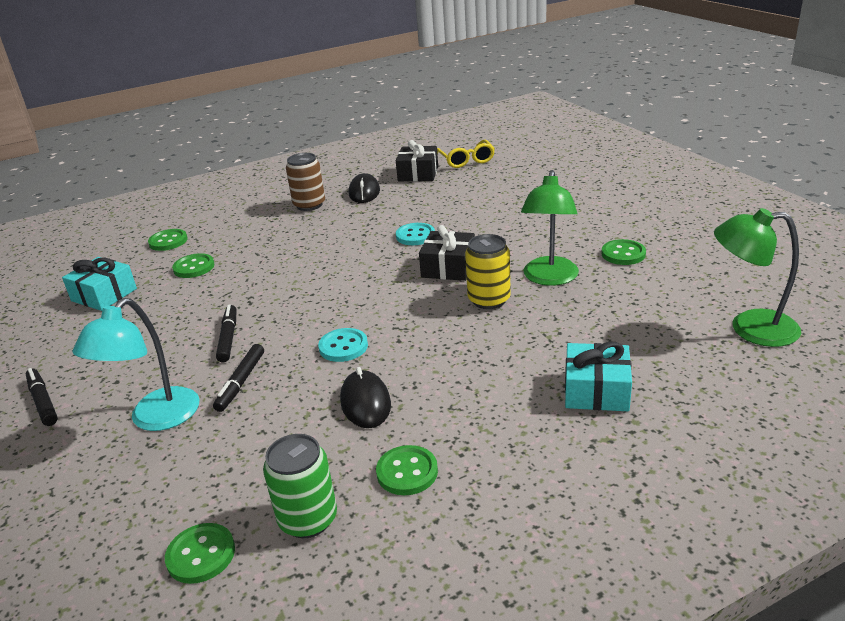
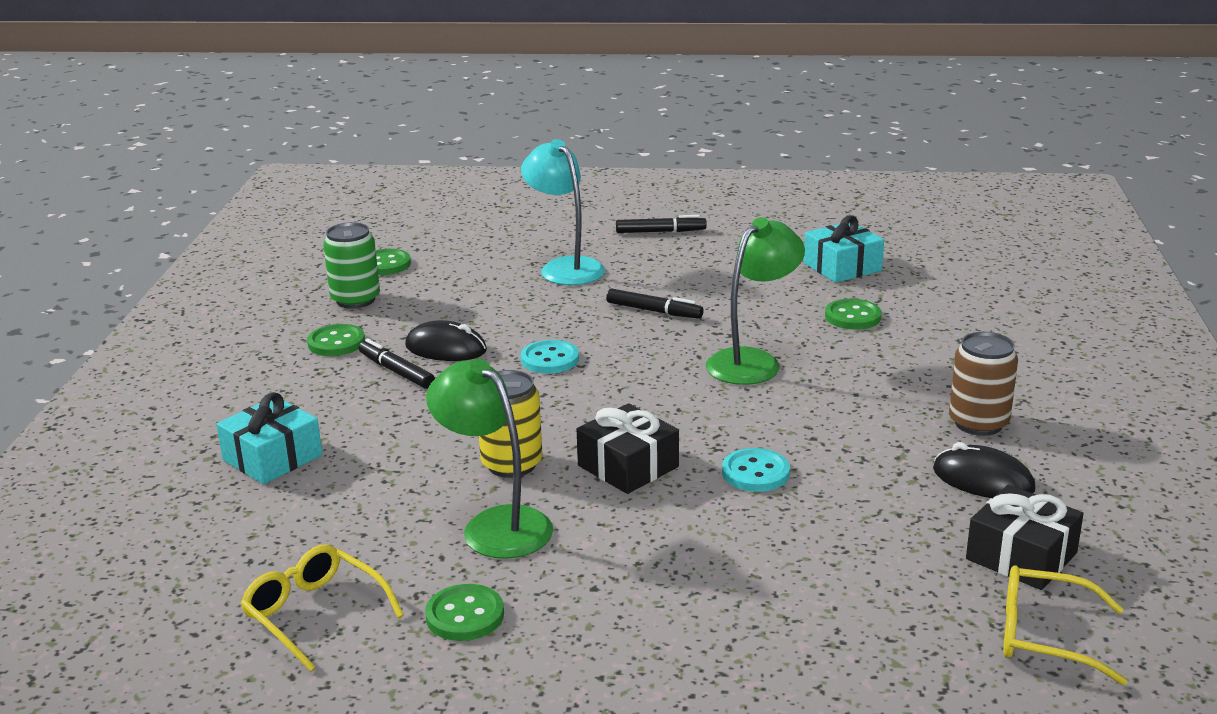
camera: 120 degrees right, 5 degrees down
(168, 241) = (956, 312): green button -> none
(241, 382) = (565, 305): black marker -> black marker (396, 371)
(686, 288) = (315, 614): none -> yellow glasses
(750, 328) = (182, 608): green lamp -> green lamp (753, 361)

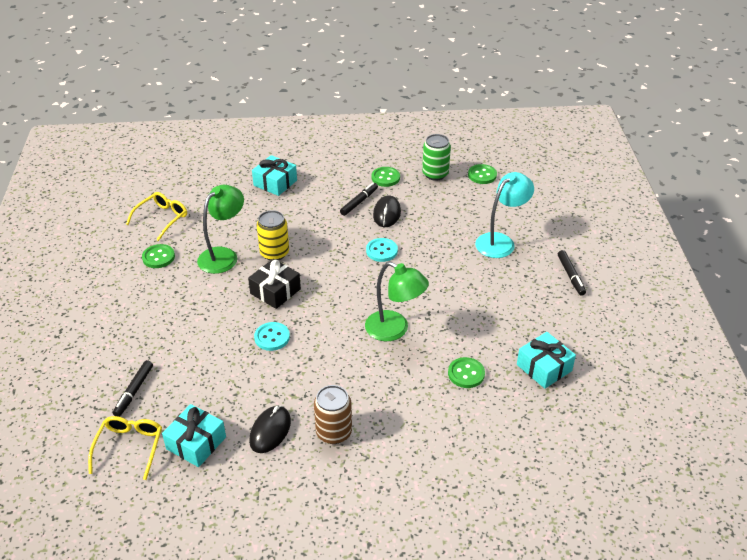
camera: 80 degrees right, 15 degrees up
(654, 311) = (450, 284): black marker -> black marker (134, 391)
(1021, 556) = (196, 443): black gift -> turquoise gift

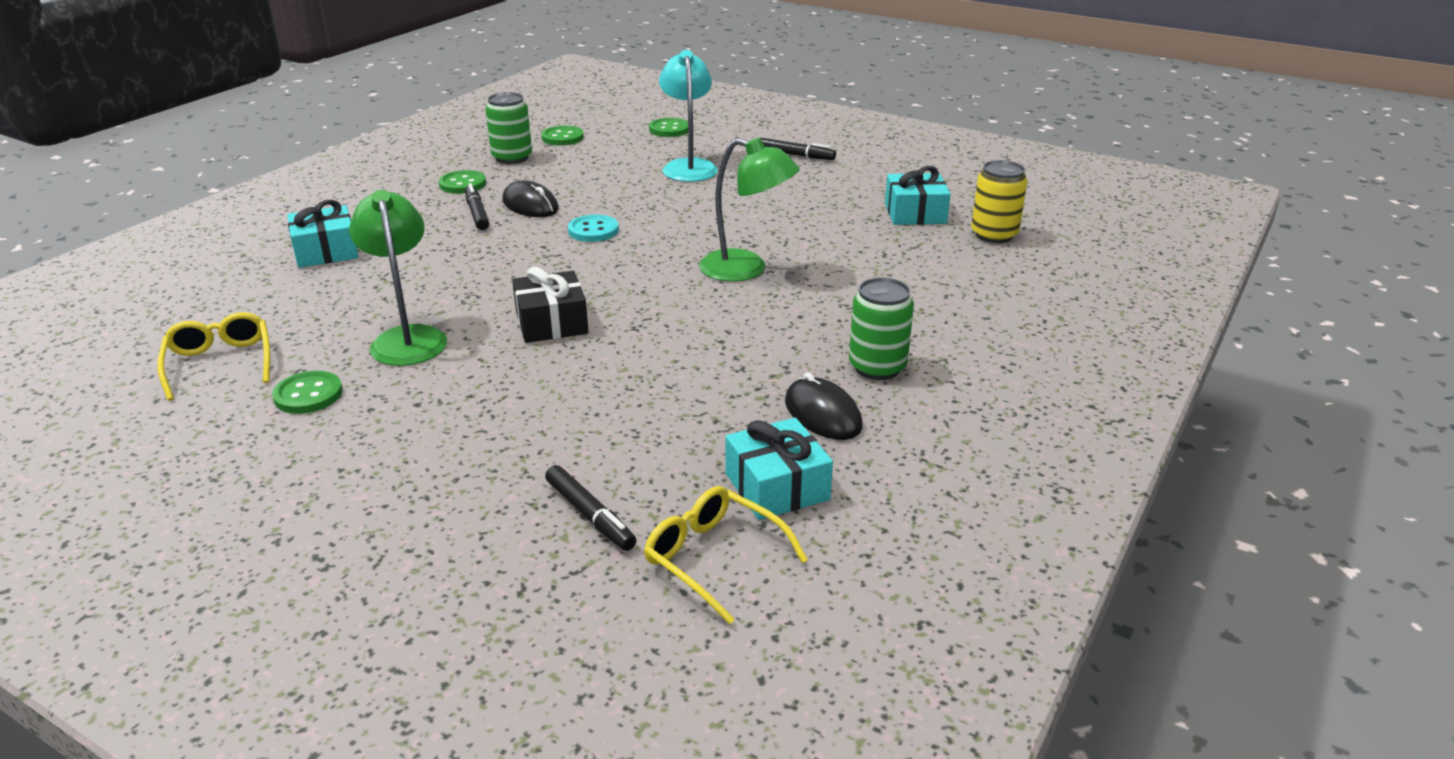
camera: 55 degrees left, 10 degrees down
(272, 337) = (641, 355): turquoise button -> none
(274, 253) = (472, 298): yellow can -> yellow can (994, 235)
(334, 432) = (877, 367): brown can -> green can
(394, 330) = (746, 269): green lamp -> green lamp turned 45 degrees clockwise
(466, 374) = (874, 254): green button -> green button (669, 129)

